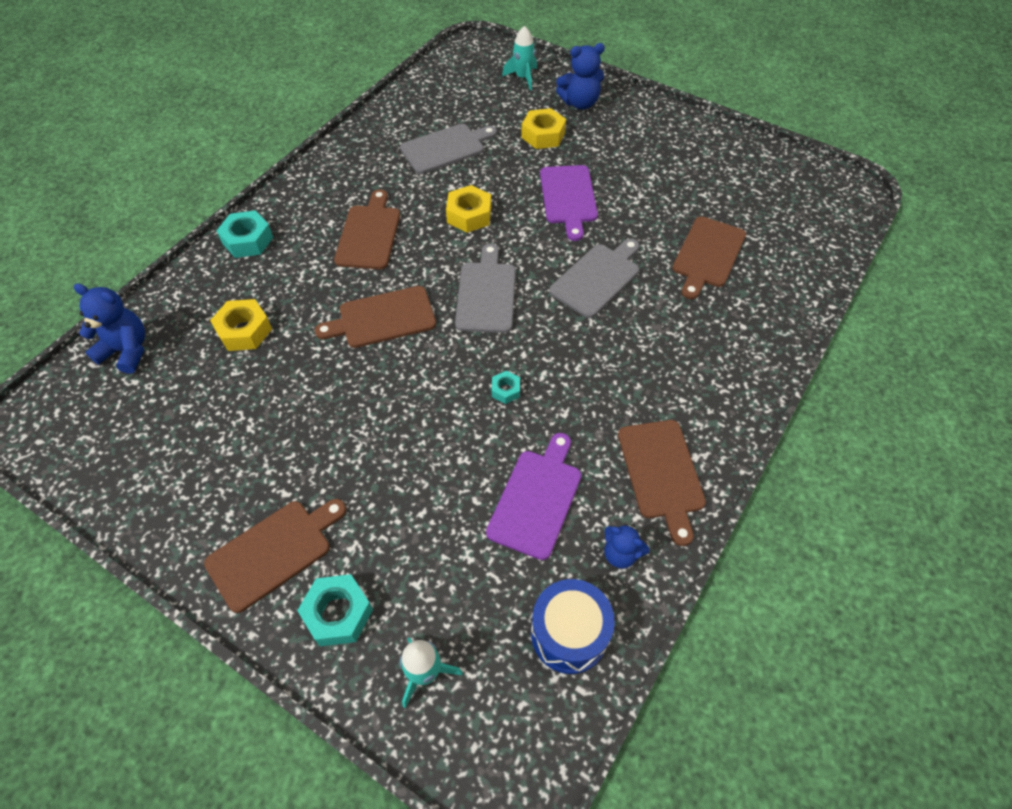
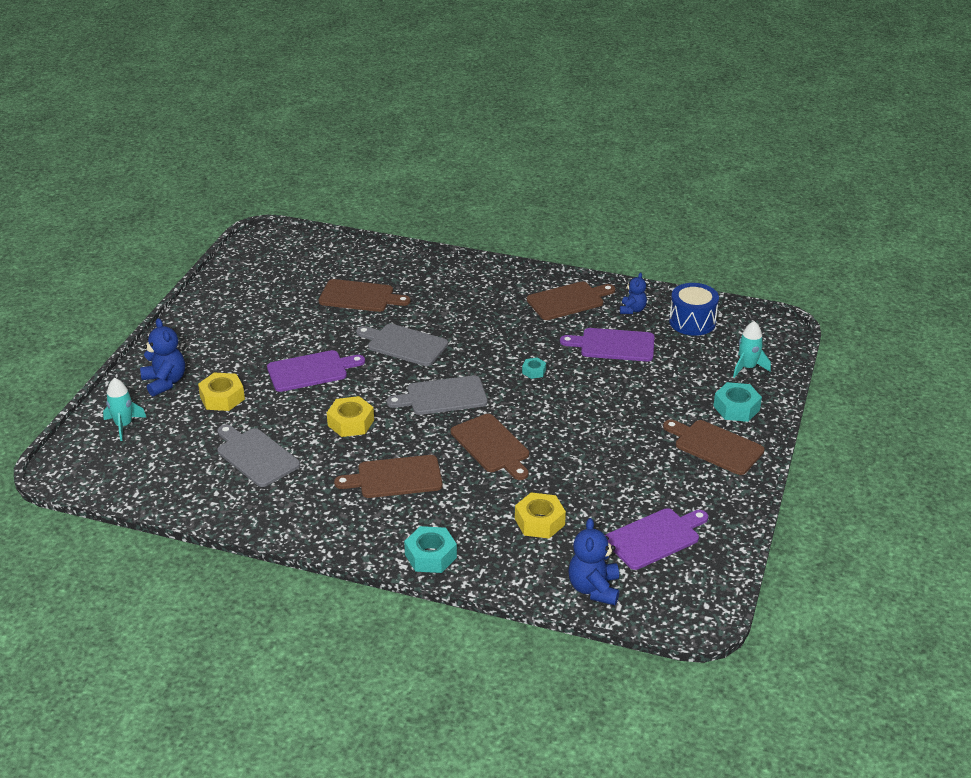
camera: 105 degrees left, 20 degrees down
(160, 426) = (655, 538): none -> purple cutting board

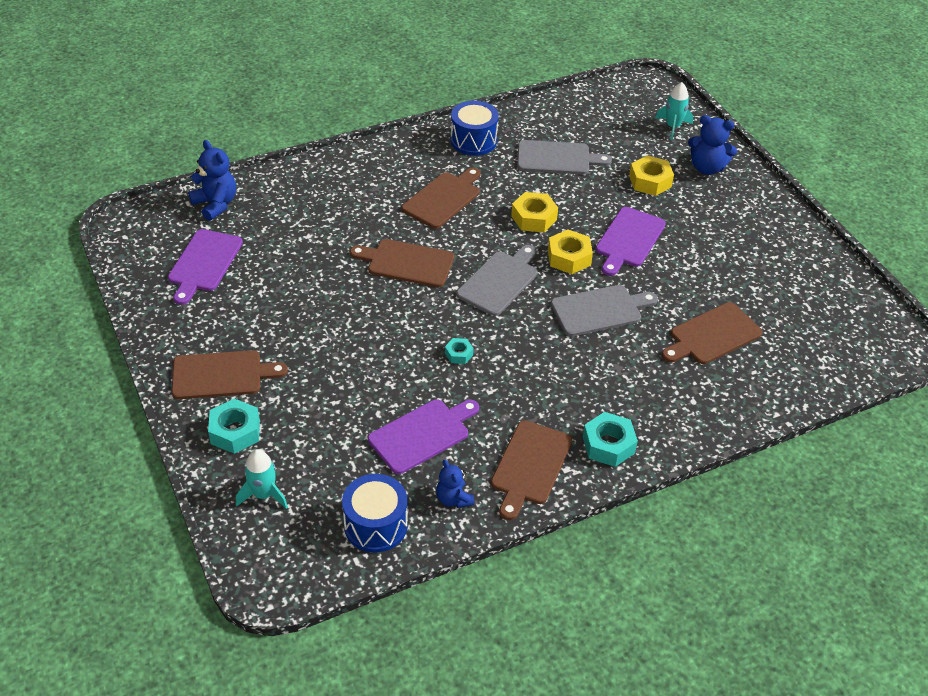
camera: 135 degrees right, 10 degrees up
(295, 513) = (473, 141): none -> blue drum
(430, 556) = (350, 165): turquoise nut -> turquoise nut (608, 445)
(539, 522) = (302, 227): yellow nut -> yellow nut (569, 257)

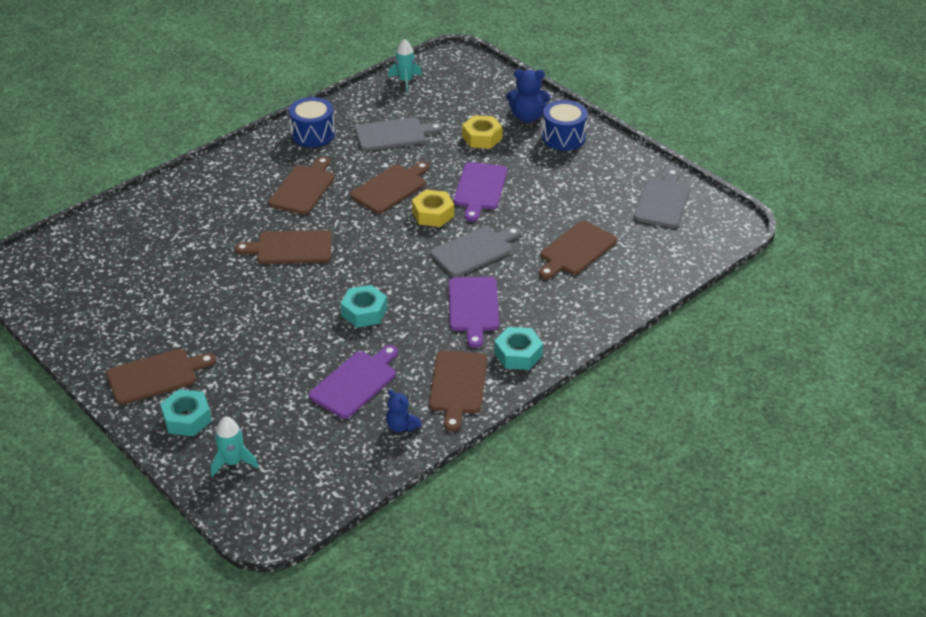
camera: 15 degrees left, 5 degrees down
(204, 263) = (101, 287): purple cutting board -> purple cutting board (473, 307)
(216, 204) = (92, 235): blue teddy bear -> none
(376, 525) = (341, 462): blue drum -> blue drum (563, 137)
(459, 354) = (364, 312): turquoise nut -> turquoise nut, size x1.80
(499, 281) = (379, 246): grey cutting board -> grey cutting board (663, 201)
(534, 218) = (390, 188): yellow nut -> brown cutting board
(673, 127) = (486, 89): turquoise rocket -> turquoise rocket (405, 81)

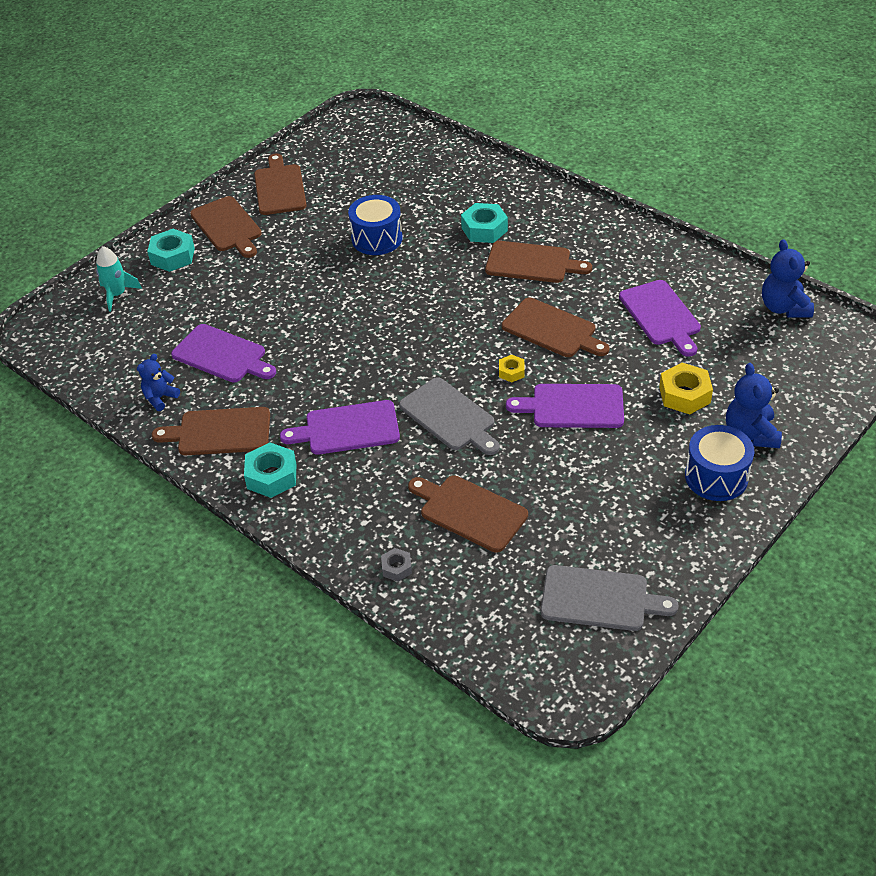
camera: 85 degrees right, 5 degrees up
(290, 248) = (425, 273): brown cutting board -> brown cutting board (279, 188)
(313, 134) = (637, 251): blue drum -> blue drum (377, 238)
(364, 312) = (330, 344): turquoise nut -> turquoise nut (484, 229)
(393, 134) = (661, 315): grey cutting board -> purple cutting board
(405, 81) = (784, 308): turquoise rocket -> blue teddy bear
(433, 214) = (511, 372): yellow nut -> yellow nut, size x0.56
(625, 291) = (397, 568): none -> grey nut

